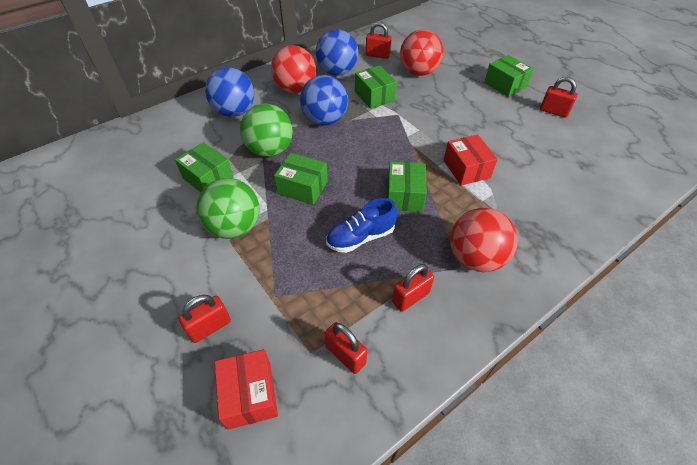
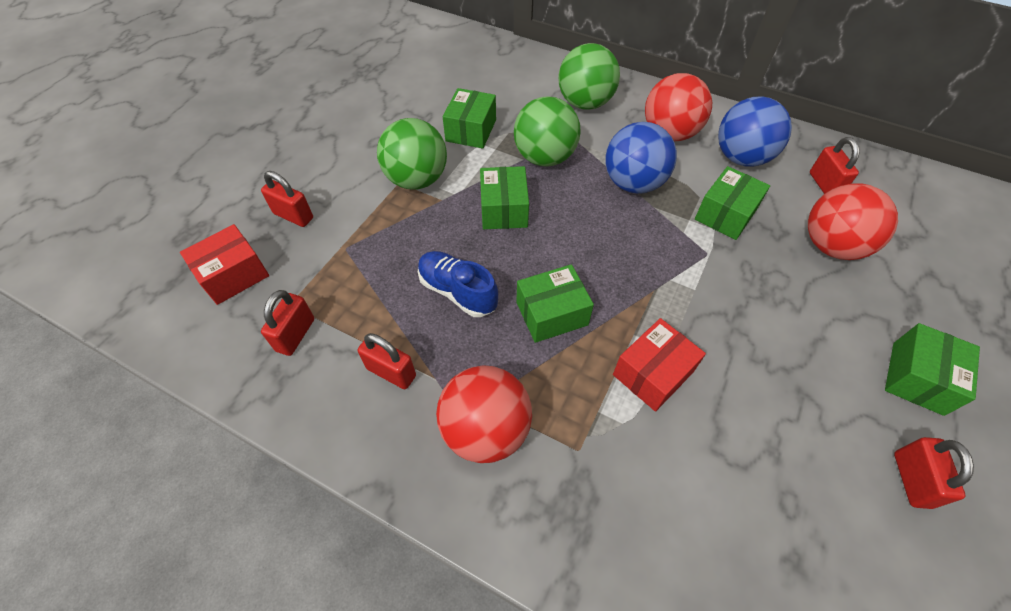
camera: 65 degrees right, 5 degrees up
(234, 112) = (585, 103): blue ball -> green ball

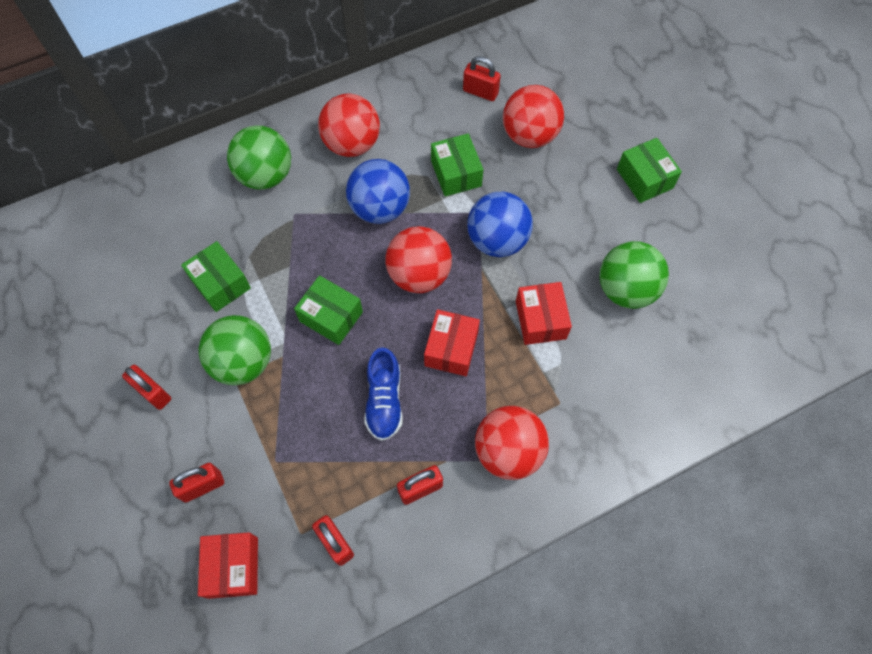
camera: 55 degrees left, 10 degrees up
(457, 291) = (384, 400): blue shoe -> blue shoe turned 75 degrees counterclockwise
(544, 158) = (301, 249): green ball -> green ball (626, 289)
(552, 313) = (451, 349): green box -> red box
(600, 246) = (419, 275): none -> red ball
(741, 158) = (415, 119): blue ball -> blue ball (497, 240)
(911, 480) = (693, 239): red padlock -> red padlock (153, 393)

